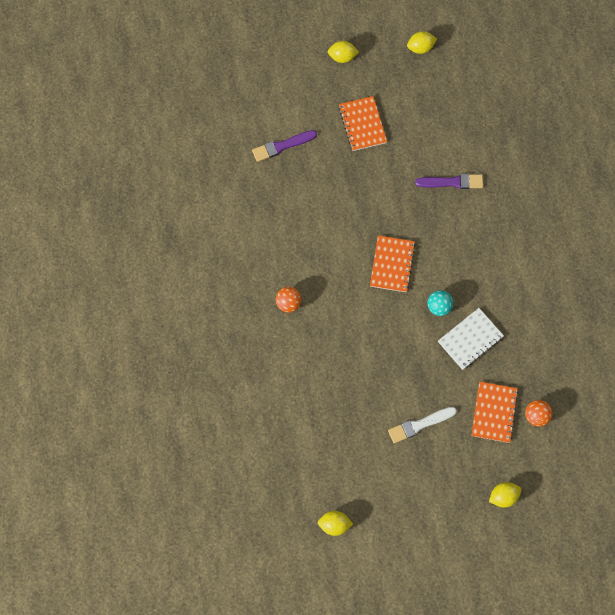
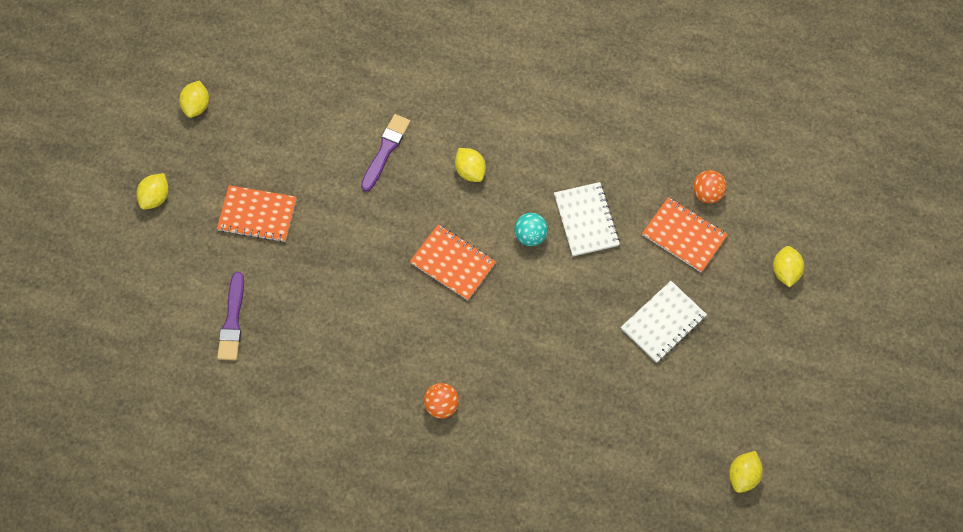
camera: 65 degrees left, 5 degrees down
(419, 425) = (663, 322): white brush -> white notebook
(466, 244) = (470, 171): none -> yellow lemon

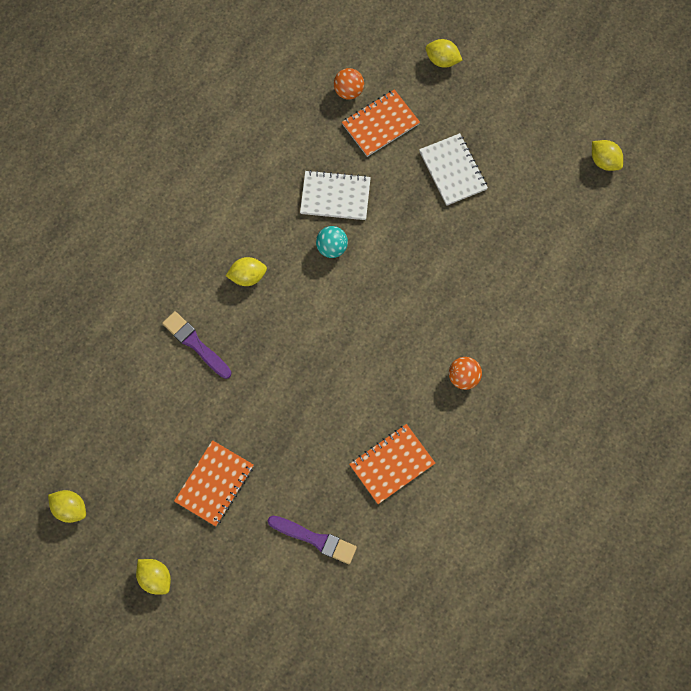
camera: 70 degrees left, 5 degrees up
(453, 263) = (333, 322): orange notebook -> orange notebook (391, 464)

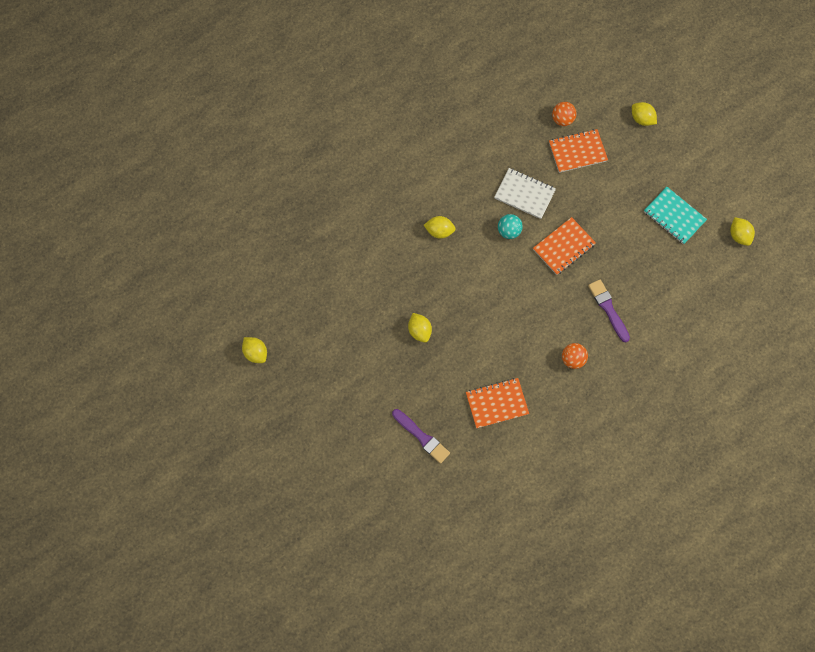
camera: 20 degrees right, 0 degrees up
(156, 577) = (299, 423): yellow lemon -> yellow lemon (419, 331)
(195, 344) = (384, 267): purple brush -> purple brush (608, 309)
(214, 483) = (363, 372): orange notebook -> orange notebook (563, 247)
(453, 170) = (620, 204): white notebook -> none
(521, 164) = (674, 216): none -> turquoise notebook

